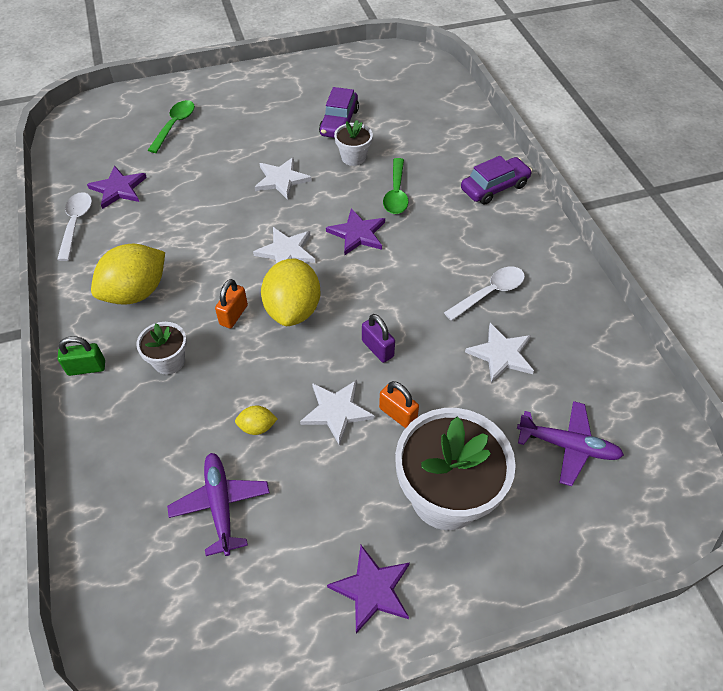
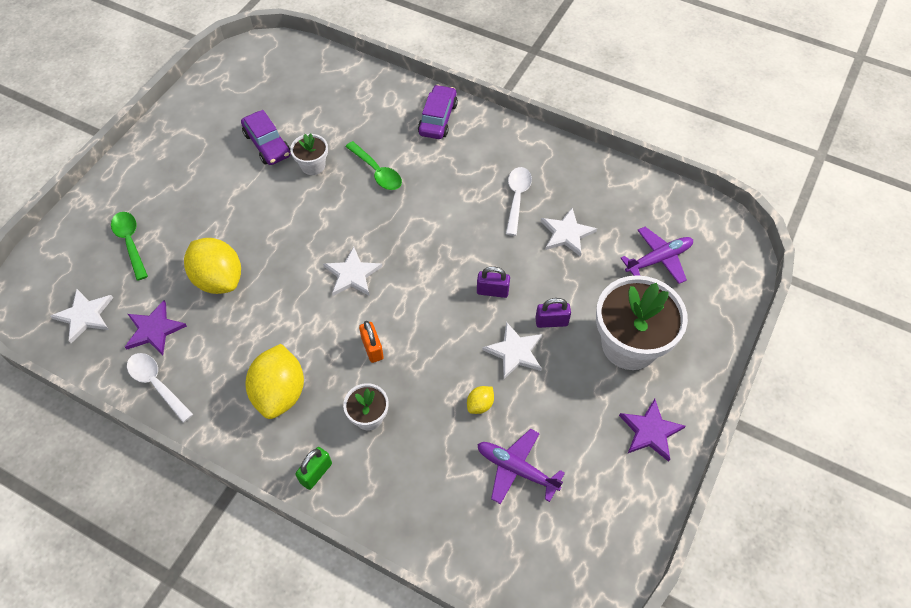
camera: 45 degrees left, 5 degrees up
(281, 180) = (280, 223): white star -> white star (85, 316)
(293, 310) = (408, 311): yellow lemon -> yellow lemon (219, 279)
(357, 234) = (386, 222): purple star -> none
(398, 414) = (551, 322): orange padlock -> purple padlock

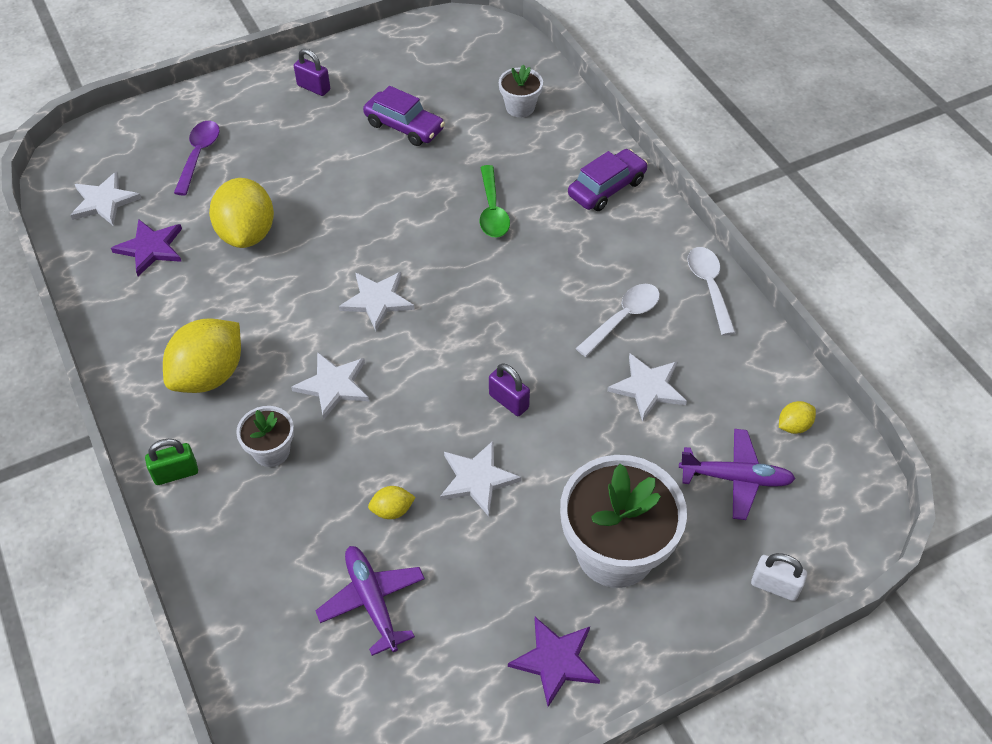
camera: 35 degrees right, 5 degrees down
(130, 242) = (199, 155): green spoon -> purple spoon
(157, 384) = (110, 300): white spoon -> white spoon (709, 287)
(267, 144) = (404, 126): purple car -> purple car turned 60 degrees counterclockwise
(313, 165) = (431, 170): white flower pot -> white flower pot (520, 107)
(372, 348) = (333, 386): orange padlock -> white star
(551, 322) = (546, 472): purple padlock -> purple padlock (313, 88)
(664, 209) = (793, 426): none -> yellow lemon
(728, 309) = (775, 586): none -> white padlock

